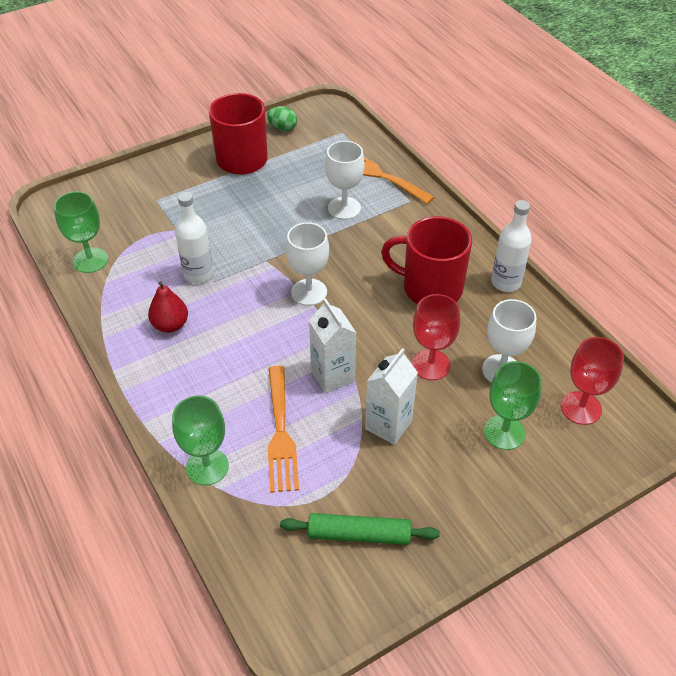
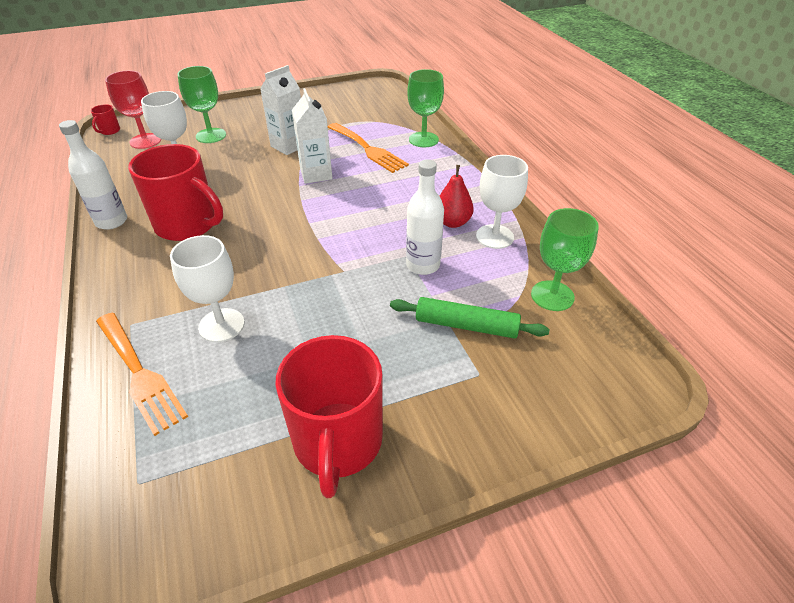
camera: 170 degrees left, 5 degrees down
(280, 433) = (368, 149): orange fork -> orange fork turned 135 degrees clockwise
(282, 128) = (240, 515): green egg -> none
(309, 292) = (309, 235): white goblet -> white goblet (494, 236)
(359, 534) = (334, 108): green rolling pin -> green rolling pin (466, 325)
(431, 365) = (233, 173): red goblet -> none
(648, 422) = (109, 131): none -> red mug

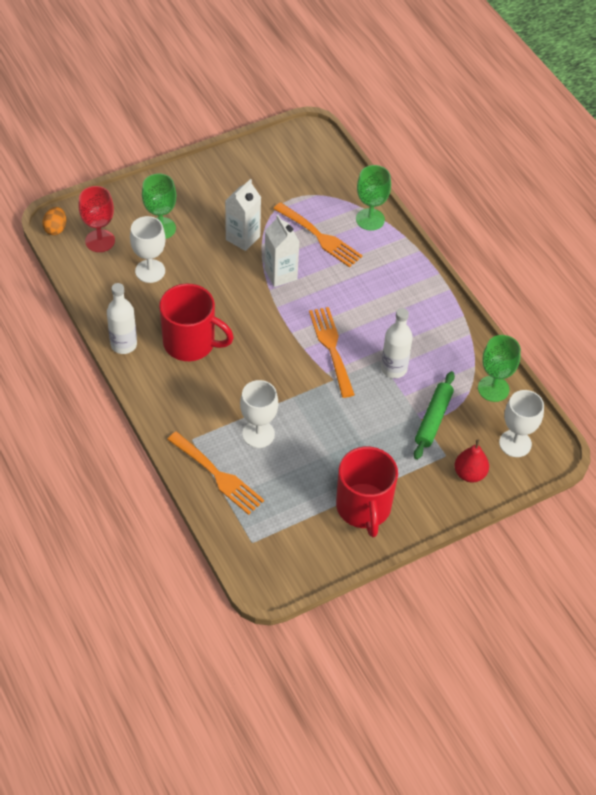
camera: 10 degrees left, 10 degrees up
(109, 131) = (56, 228): red mug -> orange egg
(351, 239) = (331, 348): none -> orange fork
(452, 222) = (411, 322): red pear -> red pear (469, 474)
(466, 325) = (433, 419): green rolling pin -> green rolling pin turned 75 degrees counterclockwise
(494, 236) = (447, 335): white goblet -> white goblet (515, 443)

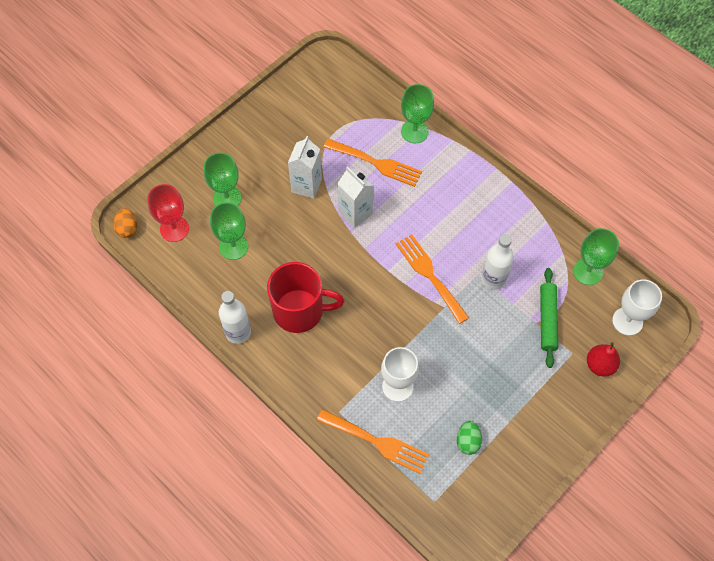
camera: 15 degrees left, 10 degrees up
(150, 271) = (233, 246): white goblet -> green goblet
(307, 501) = (468, 441): none -> green egg
(363, 508) = (520, 431): red mug -> none

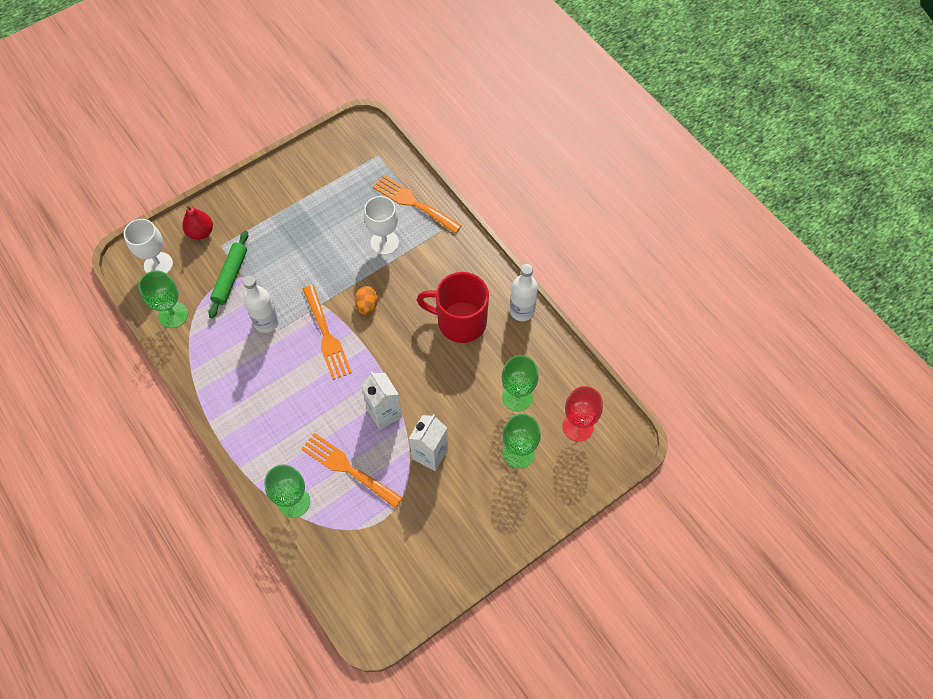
camera: 170 degrees left, 0 degrees up
(127, 228) = (628, 435): orange egg -> orange egg (367, 305)
(468, 441) = (337, 192): green egg -> none

